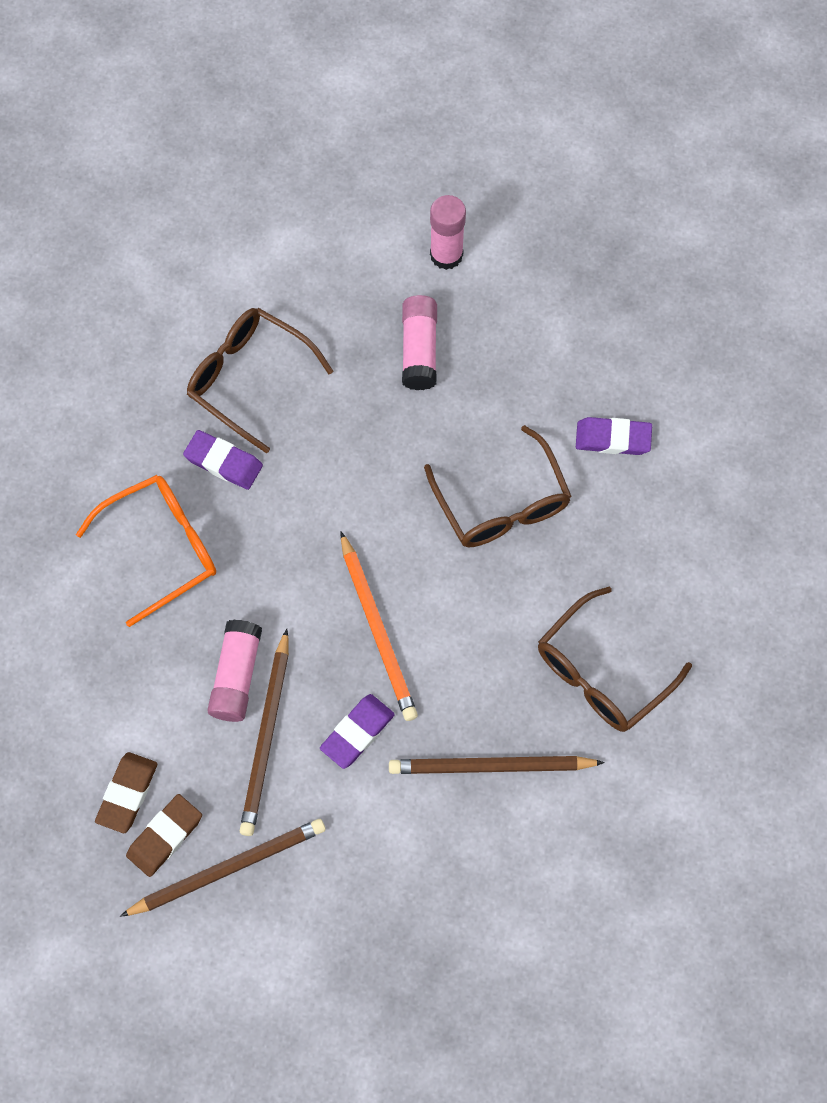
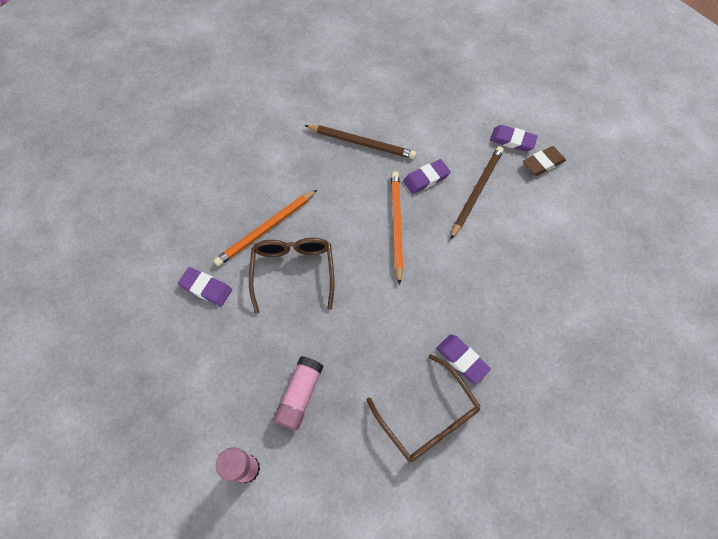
camera: 160 degrees left, 5 degrees down
(127, 793) = (560, 188): brown eraser -> none
(162, 548) = (515, 315): orange glasses -> none
(228, 868) = (512, 140): brown pencil -> purple eraser
(236, 676) = (486, 227): pink glue stick -> none
(574, 554) = (266, 229): none -> orange pencil
(601, 672) = (283, 166): brown glasses -> none

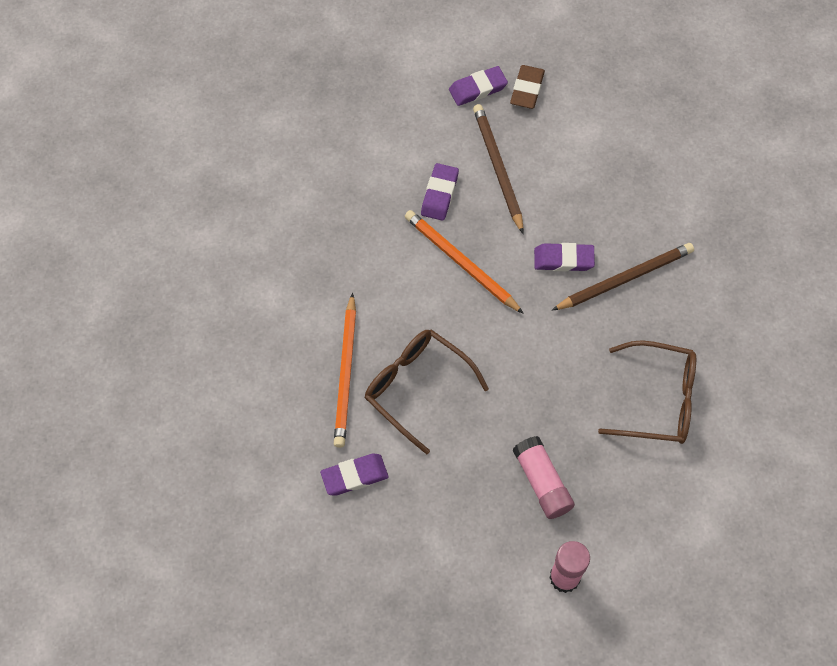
camera: 45 degrees left, 0 degrees up
(362, 143) = (340, 210): brown pencil -> brown pencil (625, 278)
(462, 359) = (637, 330): purple eraser -> purple eraser (563, 259)

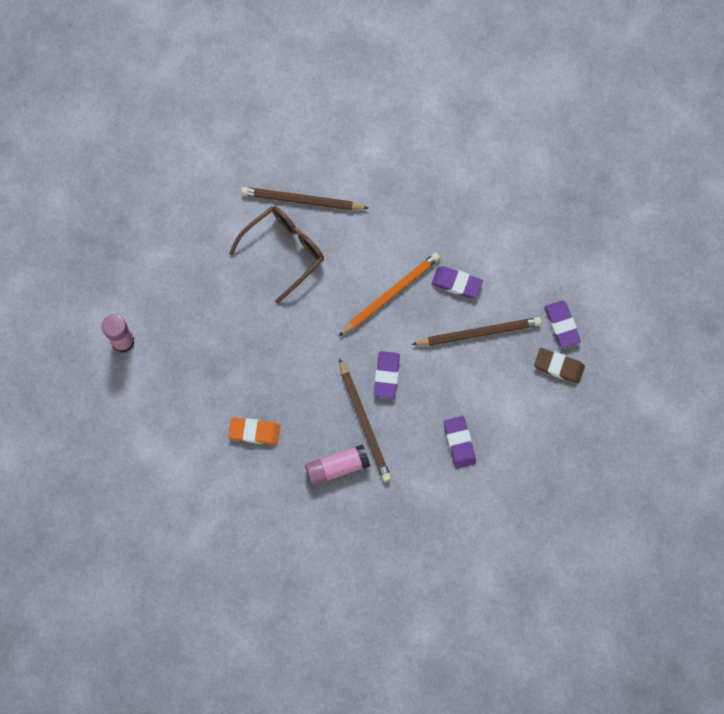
camera: 95 degrees right, 10 degrees up
(346, 373) = (302, 200): orange pencil -> brown pencil
(354, 476) = (218, 201): purple eraser -> purple eraser (459, 443)
(542, 482) = (197, 334): pink glue stick -> pink glue stick (337, 467)
(658, 400) = (254, 432): brown glasses -> orange eraser

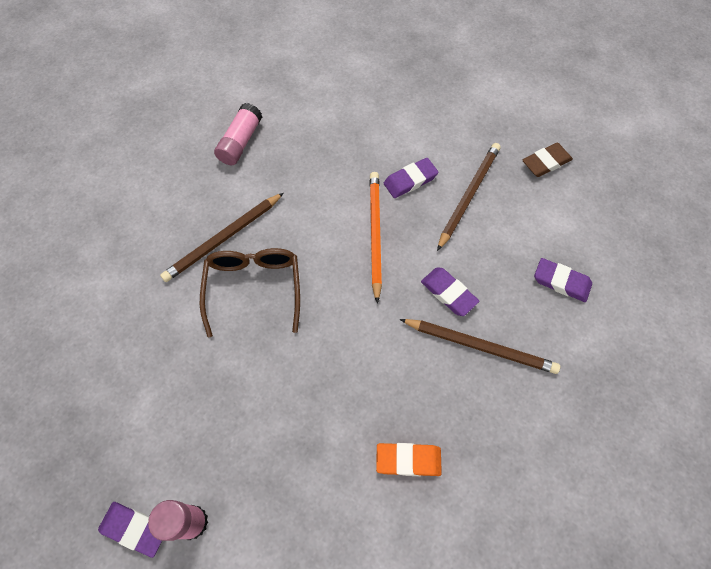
camera: 50 degrees left, 10 degrees down
(254, 432) = (408, 460): orange eraser -> orange eraser turned 45 degrees clockwise
(337, 467) = (508, 406): pink glue stick -> pink glue stick (240, 142)
(562, 325) = (510, 136): purple eraser -> purple eraser (135, 529)

